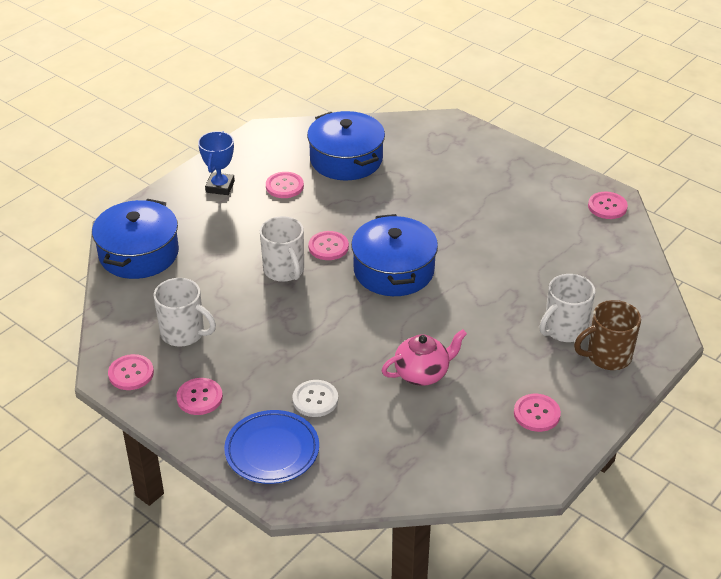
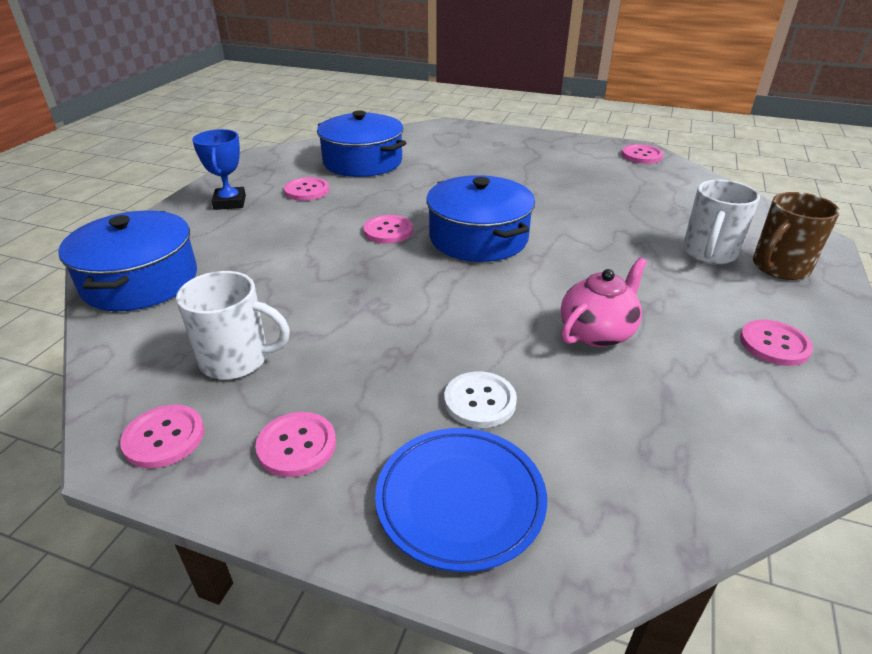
camera: 20 degrees left, 5 degrees down
(284, 270) = (347, 262): white mug -> none

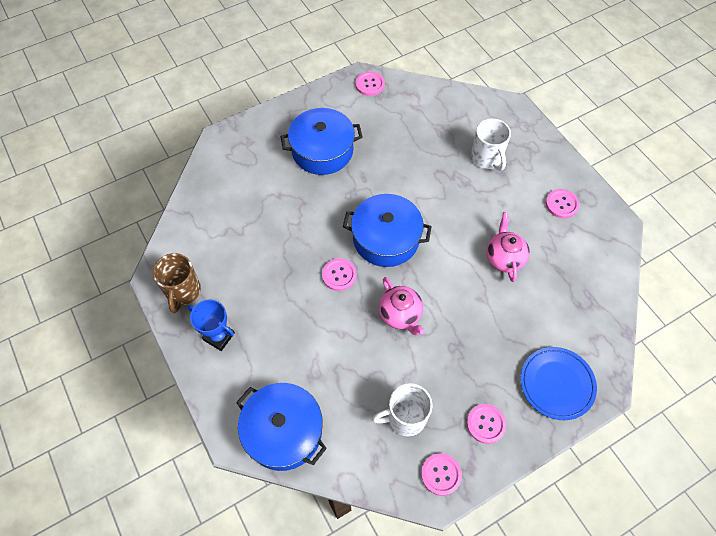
camera: 50 degrees left, 25 degrees up
(237, 360) = (405, 417): white mug -> white mug turned 150 degrees counterclockwise
(307, 190) = (244, 284): pink button -> none
(362, 162) = (231, 227): blue pot -> blue pot (322, 151)
(390, 290) = (400, 315): none -> pink teapot
(480, 401) = (511, 338): white button -> none
(779, 267) = (519, 145): brown mug -> brown mug (183, 291)

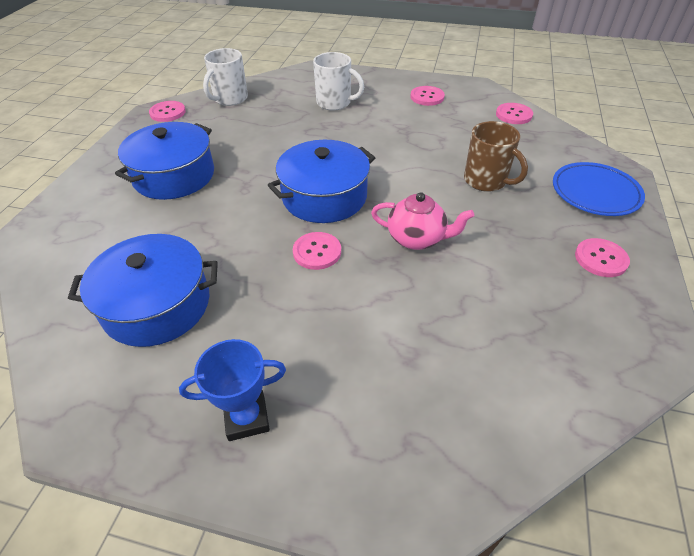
camera: 45 degrees left, 15 degrees down
(183, 291) = (134, 411): brown mug -> brown mug (486, 181)
(283, 431) = (457, 445): blue pot -> blue pot (157, 305)
(405, 417) = (541, 312): white mug -> white mug (230, 99)
(441, 474) = (638, 329): pink button -> pink button (513, 115)
(504, 258) = (437, 147): pink teapot -> none

